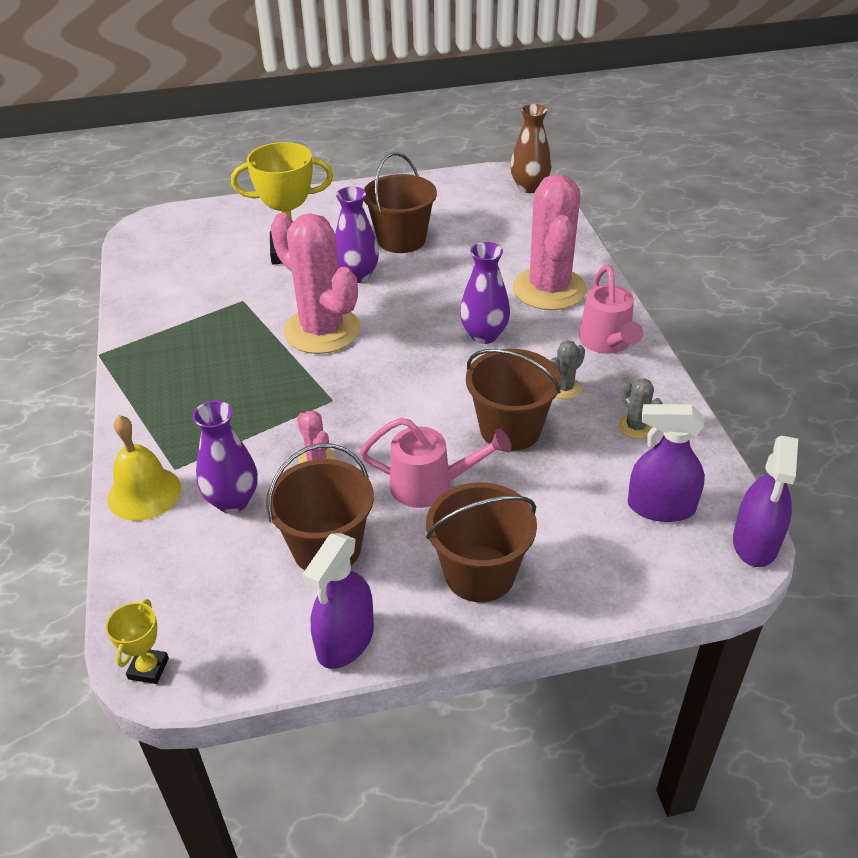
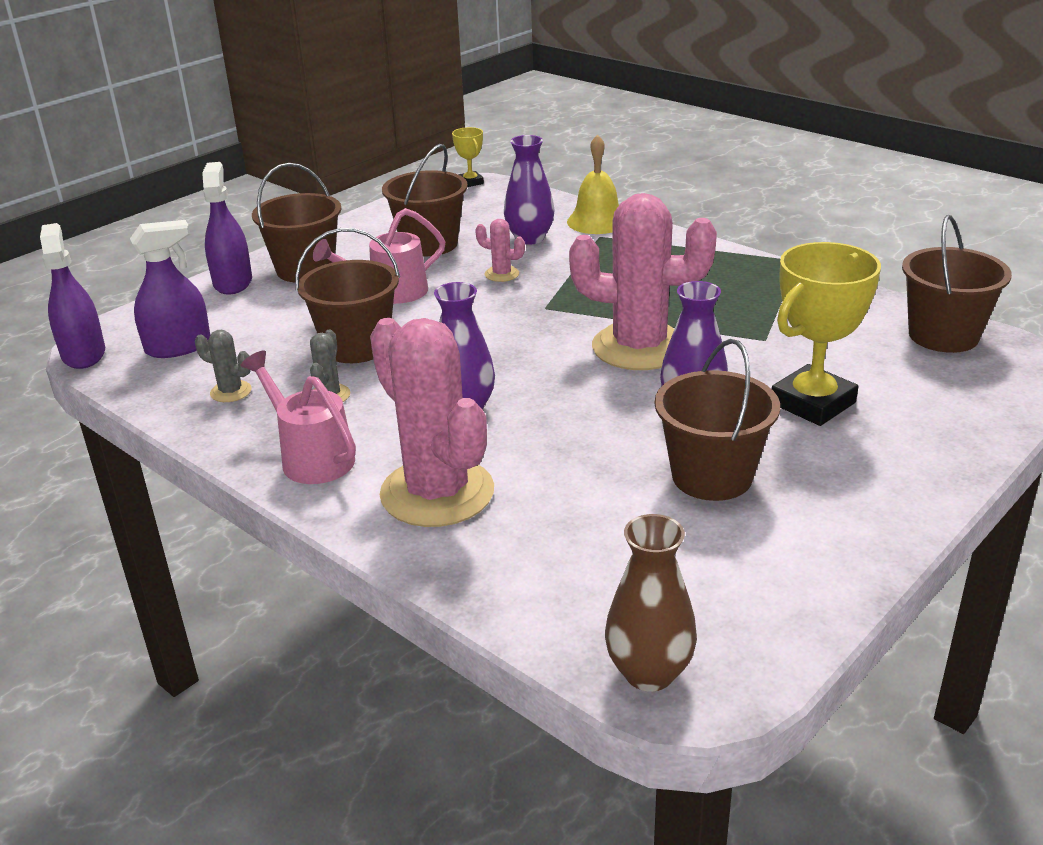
camera: 145 degrees right, 10 degrees down
(150, 256) = (943, 335): none -> brown bucket
(345, 640) = (368, 222): purple spray bottle -> purple spray bottle (233, 282)

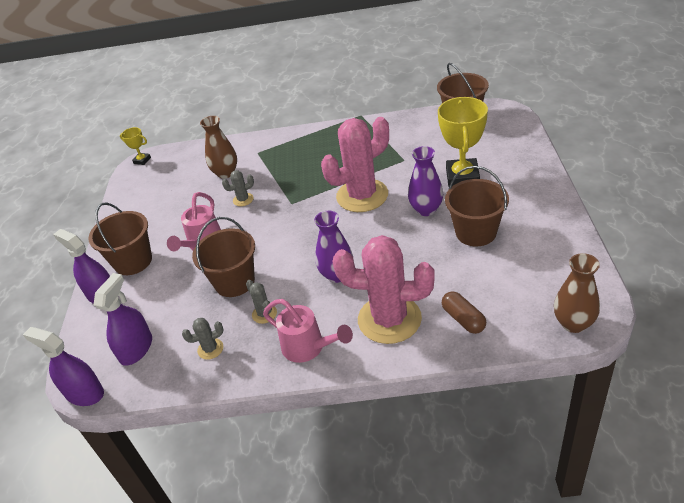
camera: 40 degrees left, 10 degrees up
(311, 457) = (308, 347): pink watering can -> pink watering can turned 150 degrees counterclockwise
(429, 244) = (178, 206): brown bucket -> none
(502, 274) = (243, 199): pink cactus -> grey cactus
(518, 556) = (463, 319): none -> brown capsule
(530, 238) = (226, 173): purple vase -> brown vase
(597, 221) = (244, 145): yellow bell -> none

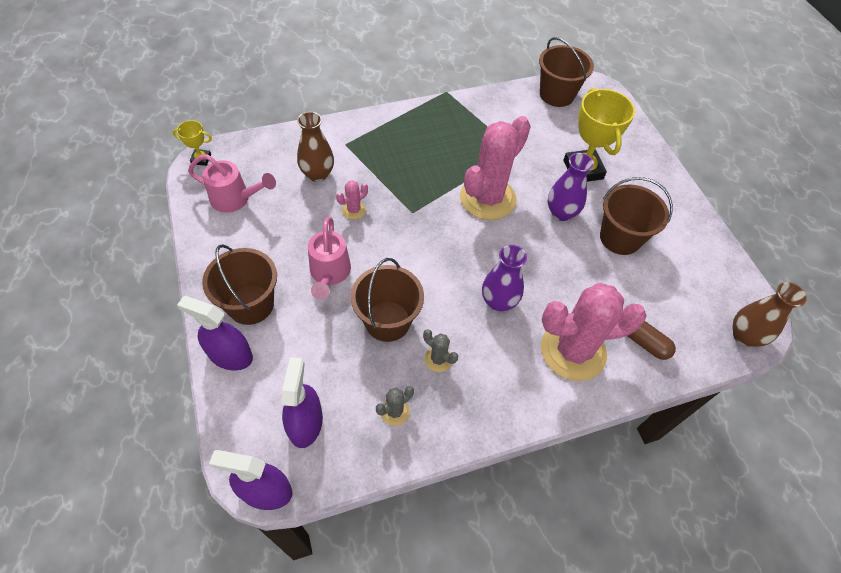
camera: 25 degrees left, 15 degrees up
(243, 199) = (354, 210): grey cactus -> pink cactus
(308, 347) = (502, 395): pink watering can -> pink watering can (235, 199)

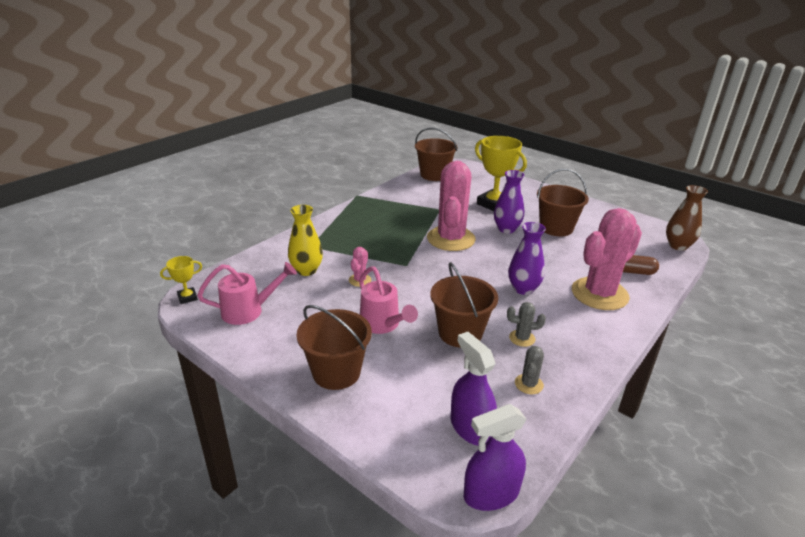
camera: 30 degrees left, 25 degrees down
(230, 355) = (355, 415): purple spray bottle -> none
(317, 174) = (306, 270): brown vase -> yellow vase

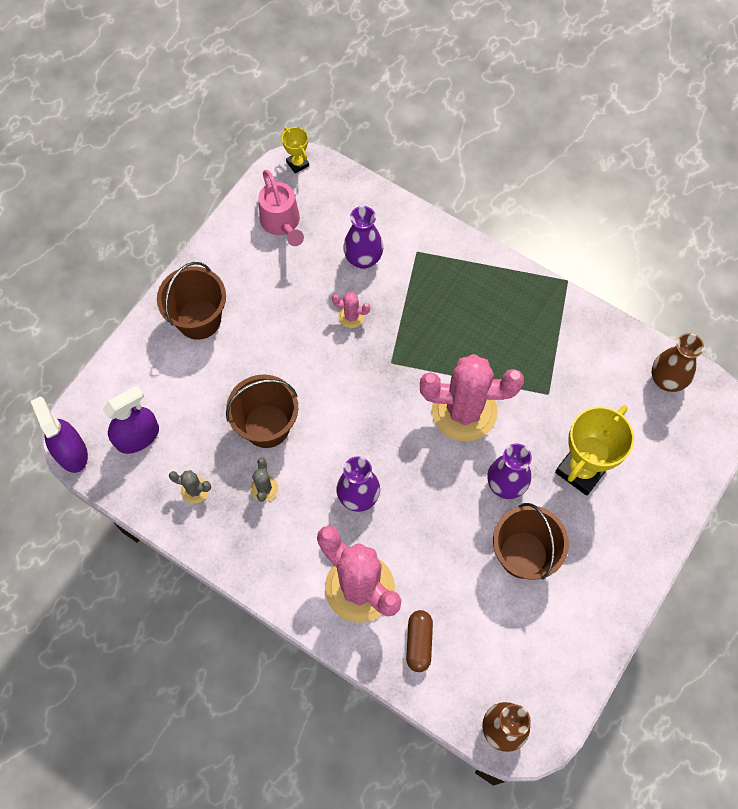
camera: 85 degrees right, 35 degrees up
(306, 270) = (363, 259): yellow vase -> purple vase
(382, 324) = (273, 350): pink watering can -> none
(434, 175) = (666, 380): brown bucket -> brown vase

